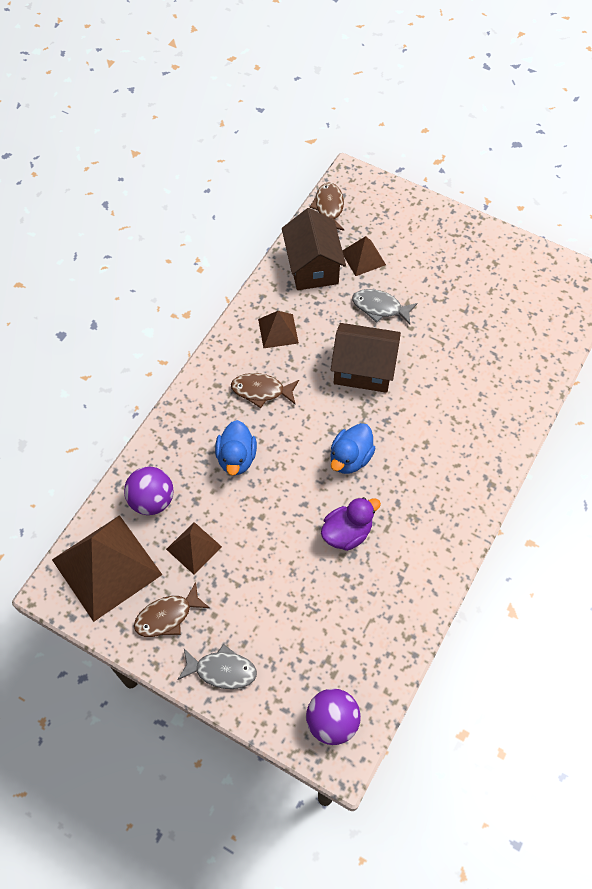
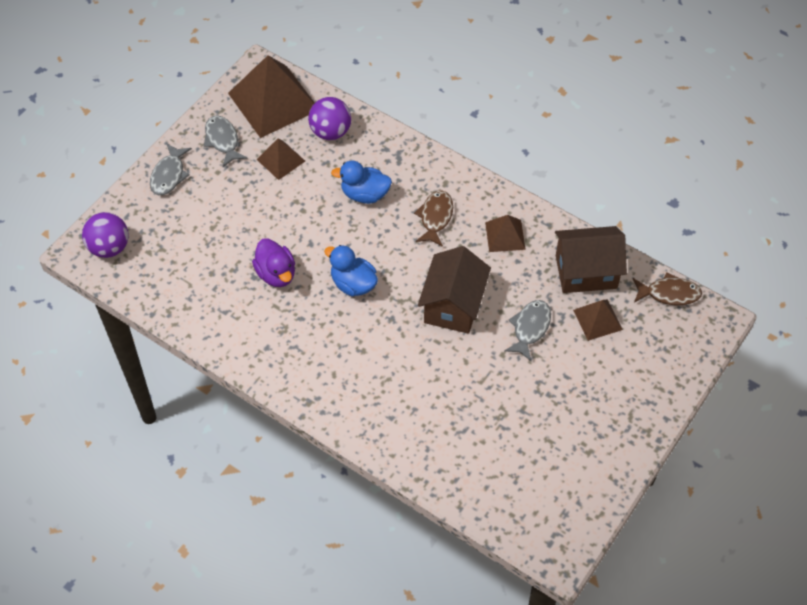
camera: 95 degrees right, 5 degrees down
(167, 616) = (222, 140): brown fish -> grey fish

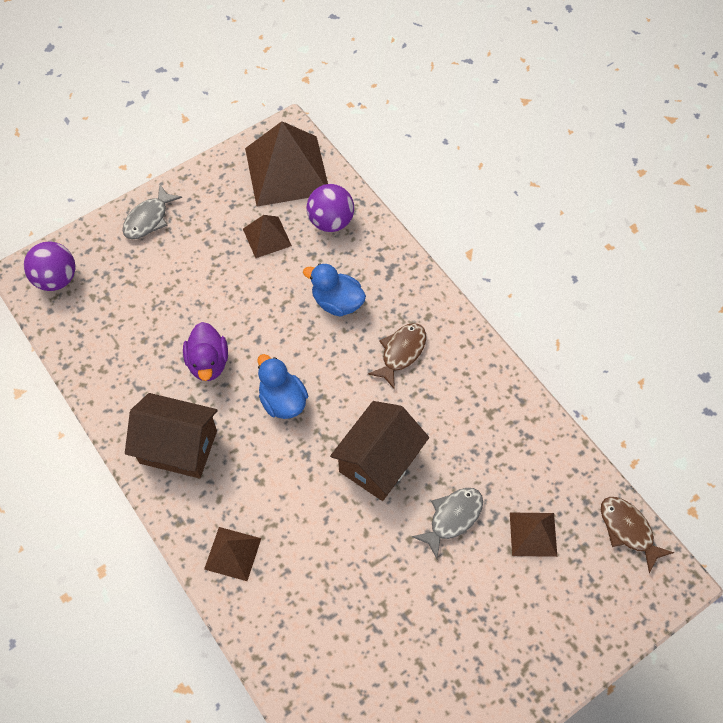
camera: 20 degrees right, 5 degrees up
(222, 140) = (218, 198): grey fish -> none
(505, 235) = (468, 398): brown pyramid -> brown pyramid (233, 553)
(586, 272) = (542, 471): brown house -> brown house (178, 447)
(669, 293) = (628, 530): brown fish -> brown fish turned 150 degrees counterclockwise

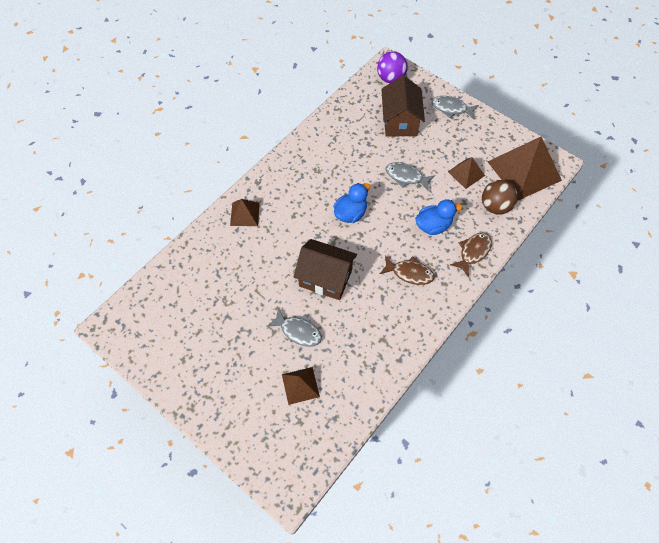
camera: 75 degrees right, 0 degrees up
(178, 447) = (303, 168): brown house -> brown house (400, 121)
(208, 363) = (363, 167): purple duck -> none
(245, 311) = (406, 177): none -> grey fish
(331, 221) = (495, 206): purple ball -> brown ball
(337, 302) = (433, 226): blue duck -> blue duck turned 60 degrees clockwise
(628, 530) = (320, 452): brown fish -> brown fish (473, 252)

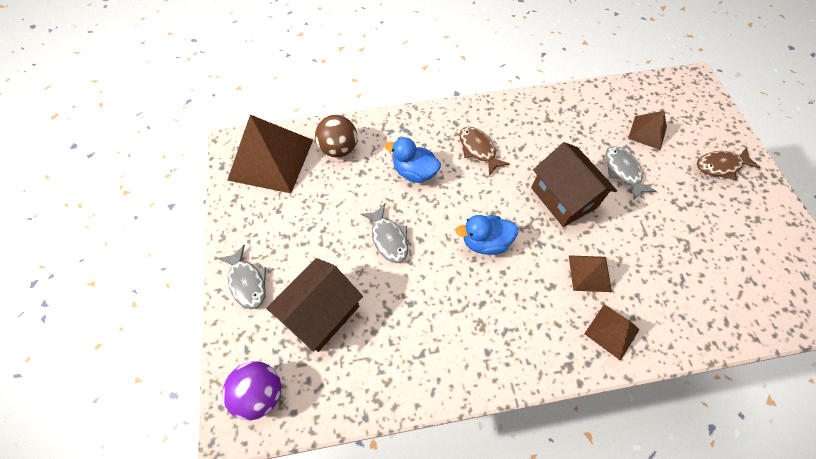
camera: 140 degrees left, 0 degrees up
(466, 173) = (325, 197): brown pyramid -> brown pyramid (589, 273)
(473, 252) = (404, 128): brown fish -> brown fish (720, 166)

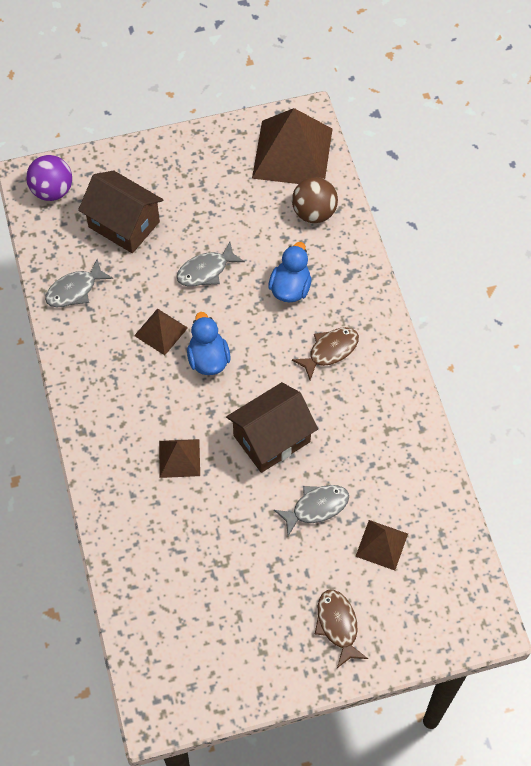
camera: 85 degrees right, 0 degrees up
(247, 282) = (151, 161): grey fish -> grey fish (75, 290)
(611, 331) = (117, 473): brown pyramid -> brown pyramid (161, 331)

